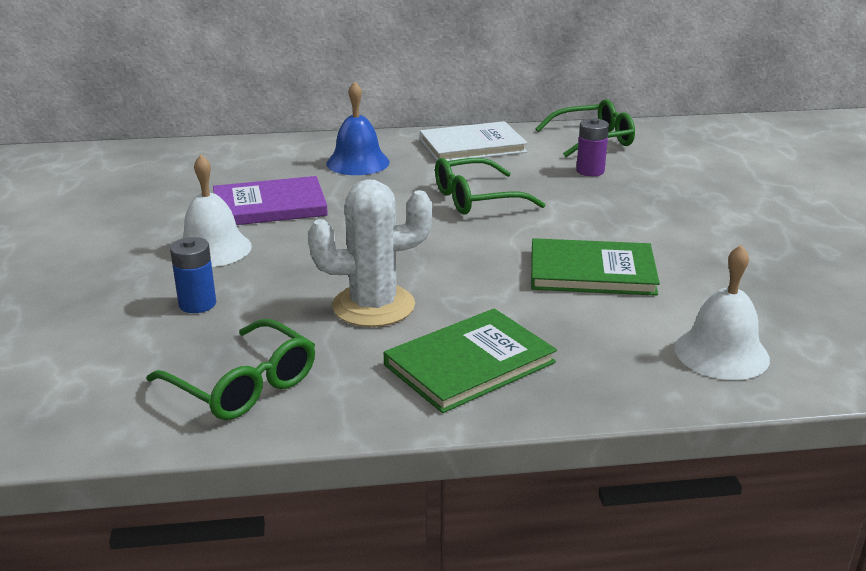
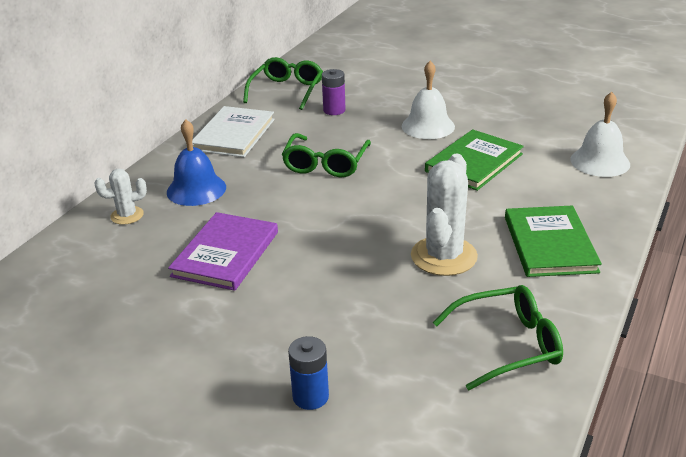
camera: 55 degrees left, 5 degrees up
(197, 304) = (365, 336): blue battery -> blue battery (310, 396)
(212, 249) = (274, 304): white bell -> white bell (428, 126)
(286, 153) = (127, 215): none -> white cactus

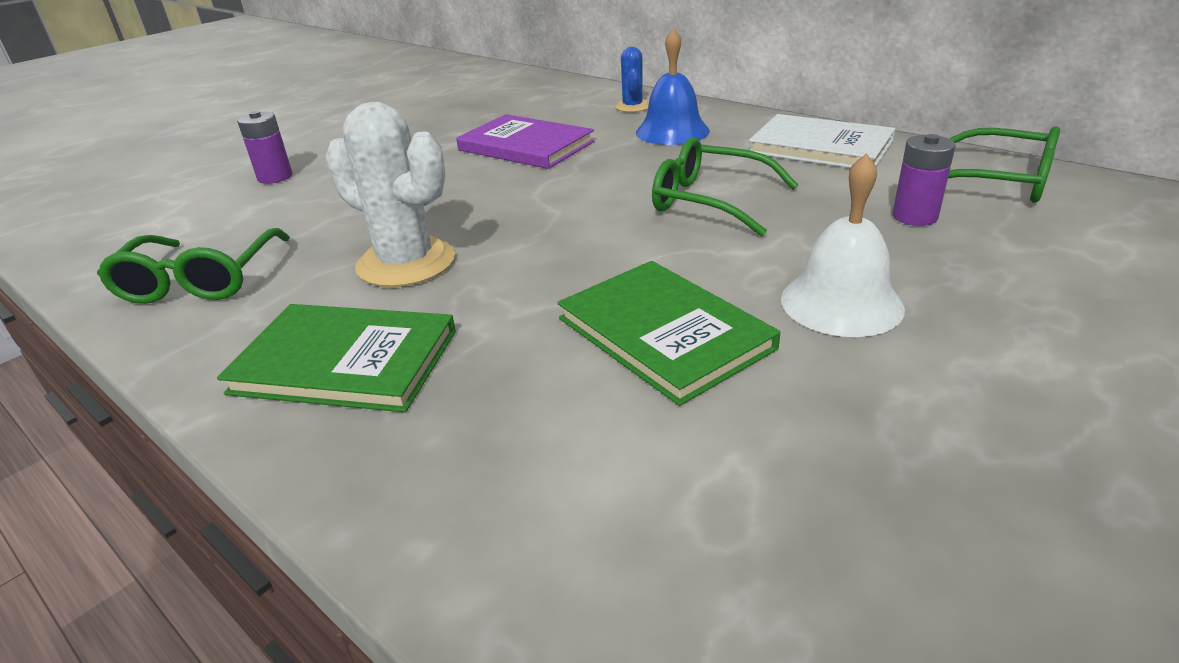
camera: 105 degrees right, 0 degrees up
(127, 215) = (632, 107): white cactus -> blue cactus
(310, 396) = (275, 177): blue battery -> purple battery
(600, 161) = (592, 540): white bell -> none

